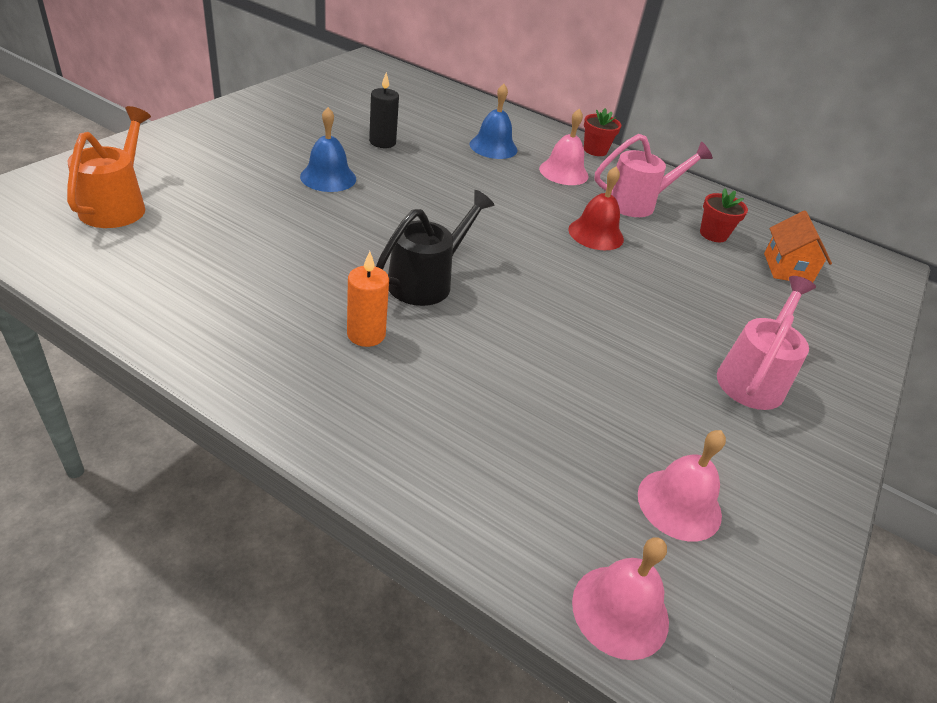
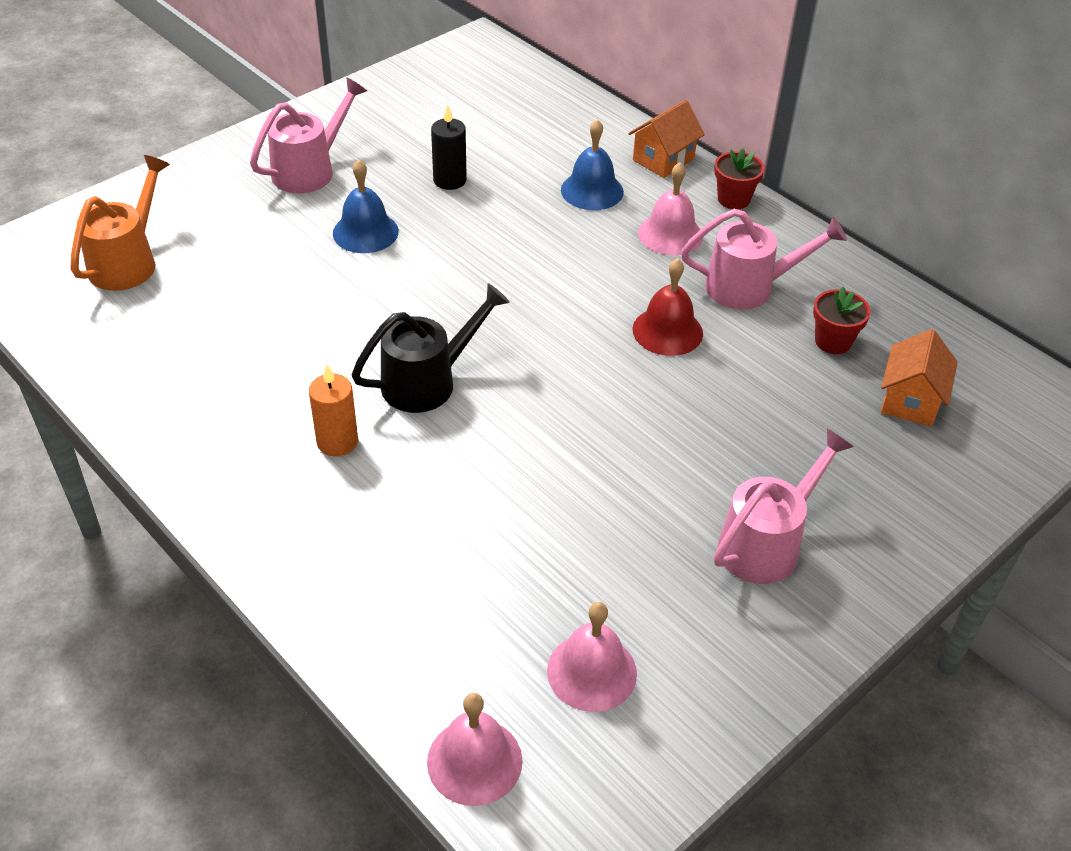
camera: 20 degrees right, 5 degrees up
(265, 137) = (310, 170): none -> pink watering can
(534, 128) = (663, 160): none -> orange house

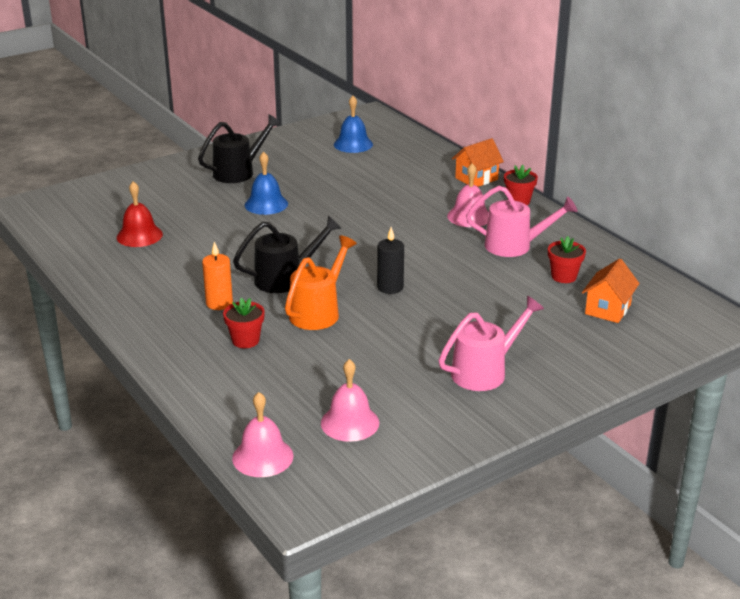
camera: 10 degrees right, 15 degrees down
(128, 261) = (112, 210): orange watering can -> orange watering can (318, 312)
(310, 170) = (239, 172): pink watering can -> black watering can
(394, 516) = (245, 340): none -> red flower pot
(450, 180) = (329, 182): black candle -> black candle (390, 287)
(592, 190) = (422, 192): blue bell -> blue bell (353, 144)
(667, 331) = (451, 264): red bell -> red bell (139, 235)

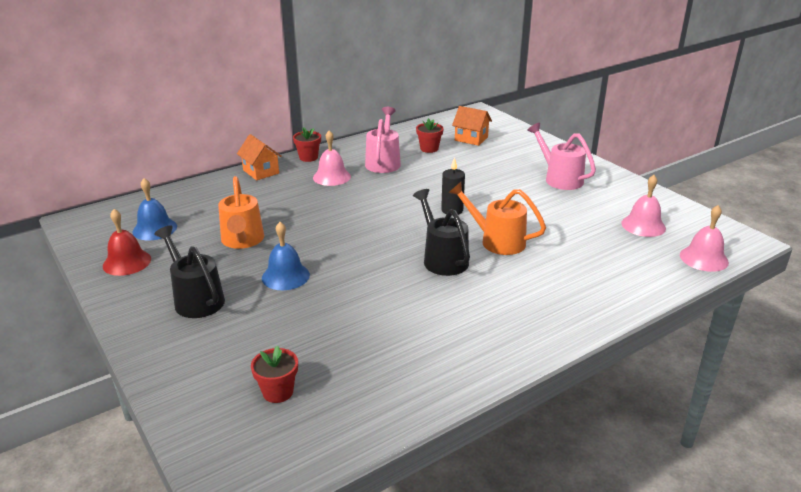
camera: 90 degrees left, 0 degrees up
(139, 235) = (349, 360): red bell -> red bell (127, 262)
(219, 303) = (492, 292): orange candle -> none
(245, 340) = (552, 274): red flower pot -> red flower pot (278, 392)
(329, 182) = (242, 241): none -> orange watering can

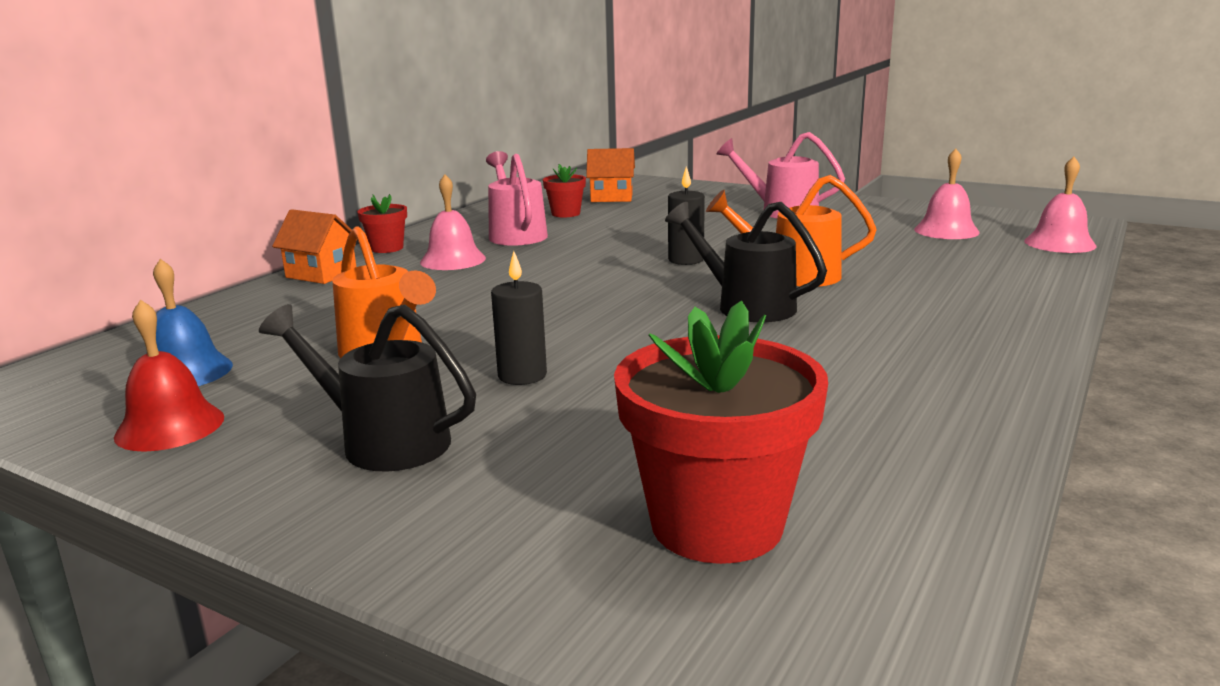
camera: 25 degrees left, 10 degrees down
(278, 392) = (716, 524): red flower pot -> red flower pot, size x2.01
(285, 276) = (522, 375): blue bell -> black candle

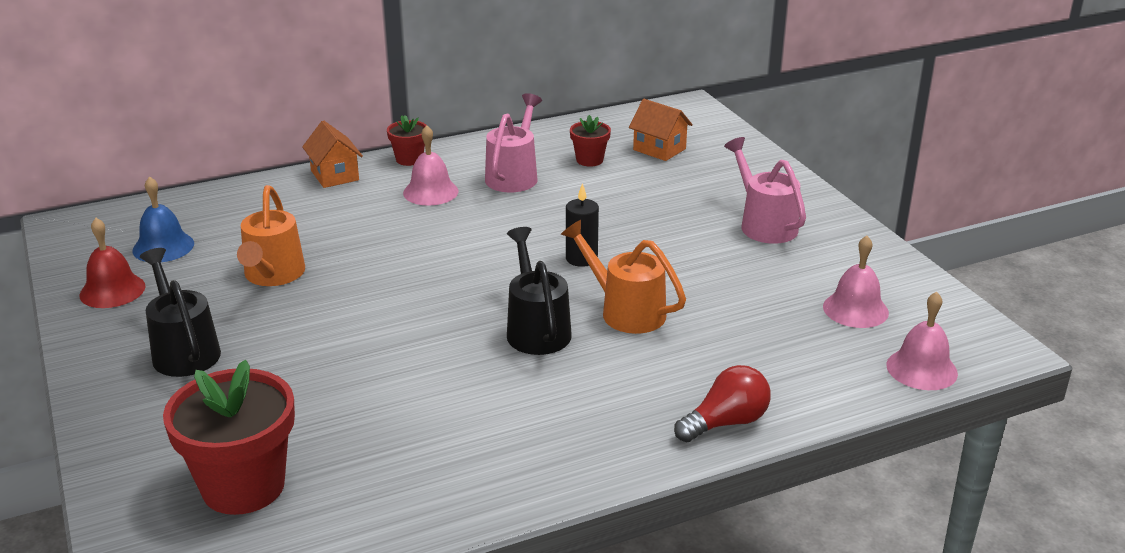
camera: 35 degrees right, 10 degrees up
(522, 375) = (311, 332): black candle -> none
(1023, 306) = (726, 422): none -> red light bulb

